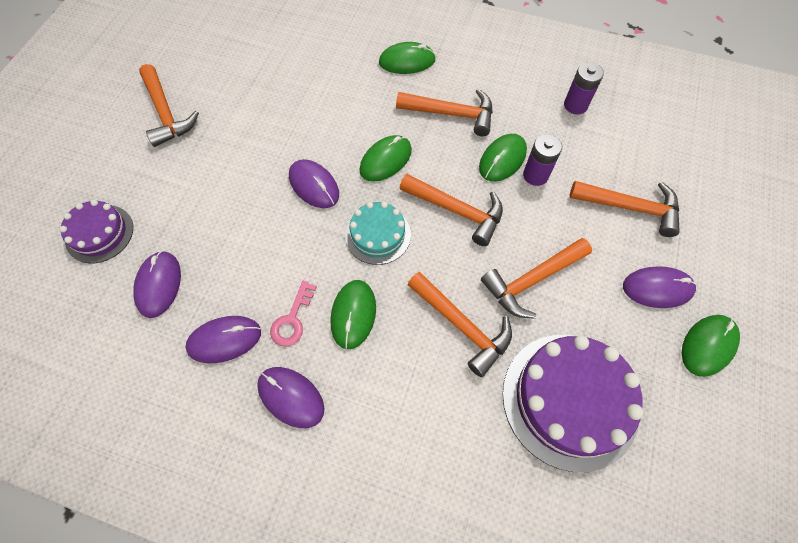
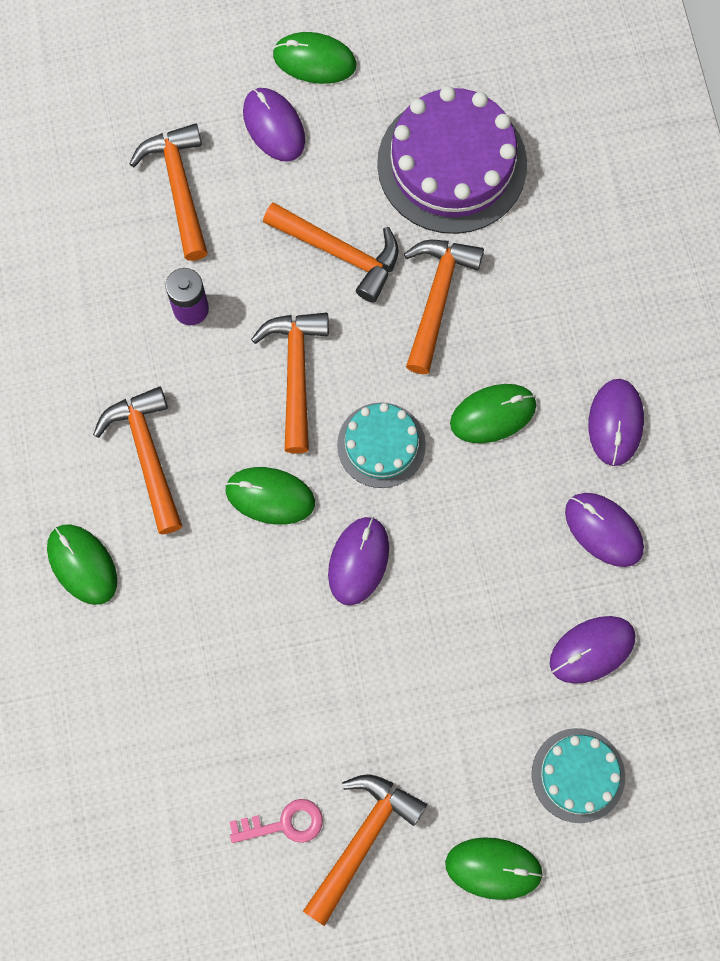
camera: 120 degrees left, 10 degrees up
(99, 233) = (578, 775): purple cake -> turquoise cake
(292, 319) = (537, 474): pink key -> pink key (284, 823)
(502, 159) = (188, 357): green mouse -> green mouse (493, 868)
(575, 105) = (46, 308): purple battery -> none

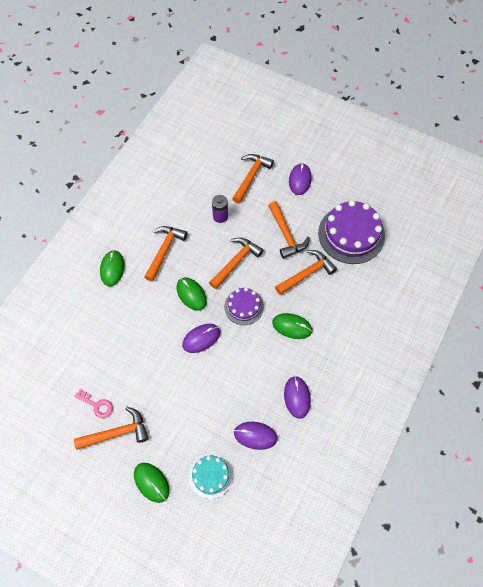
camera: 40 degrees right, 10 degrees down
(314, 60) = (332, 169): green mouse -> none
(381, 445) = (244, 307): turquoise cake -> purple cake
(615, 423) = (334, 364): purple mouse -> none

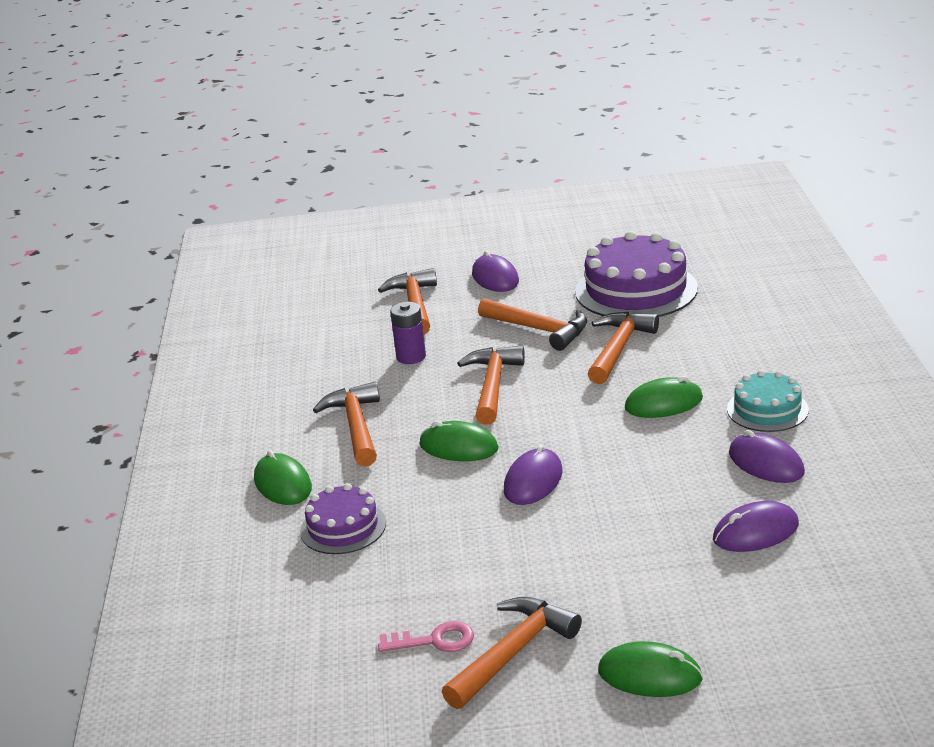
camera: 30 degrees left, 35 degrees down
(210, 476) = (742, 611): turquoise cake -> turquoise cake (767, 409)
(244, 307) = (562, 420): purple cake -> purple cake (343, 527)

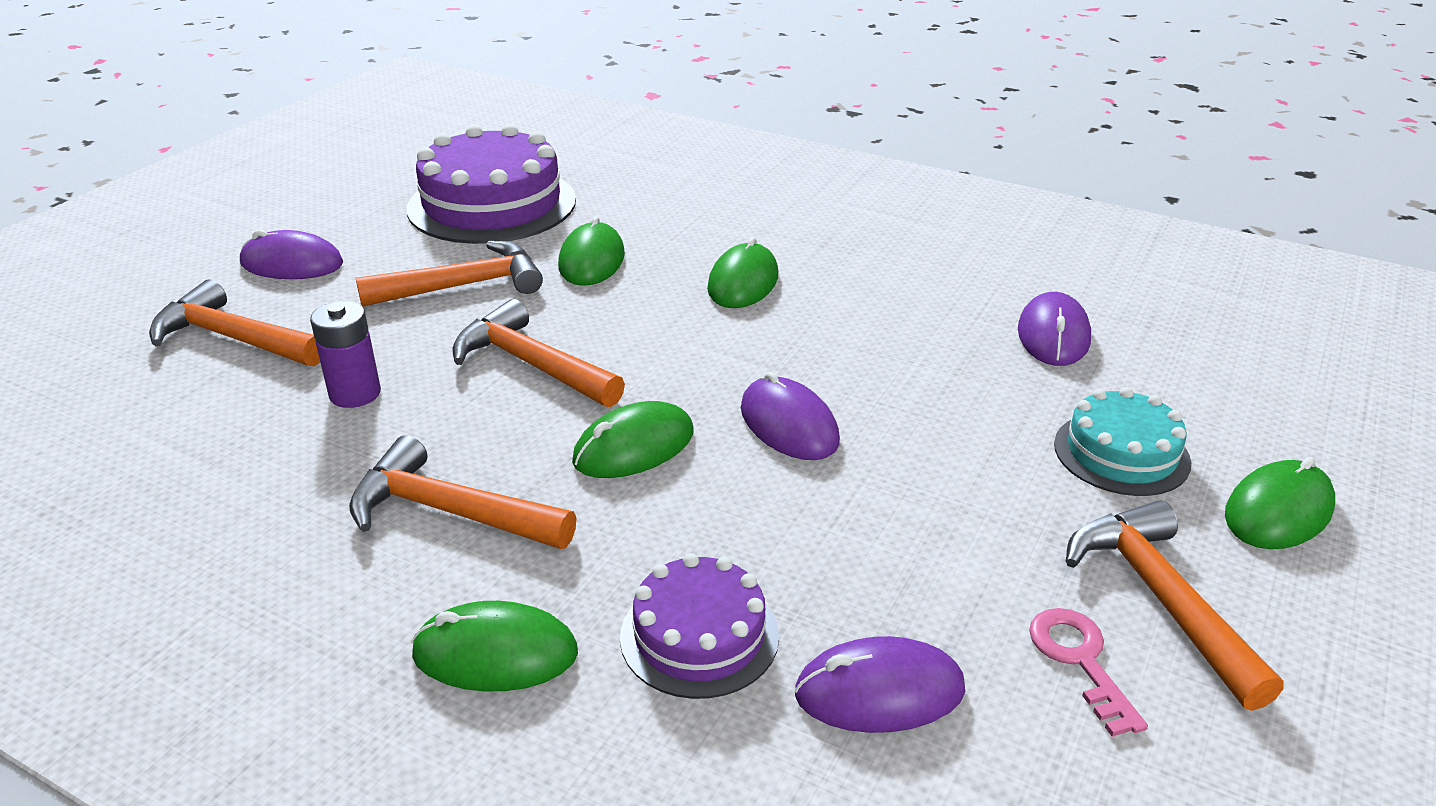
camera: 60 degrees left, 5 degrees up
(434, 640) = (1080, 661): pink key -> pink key turned 45 degrees counterclockwise
(618, 349) = (591, 260): orange hammer -> green mouse
(766, 463) = (932, 279): purple mouse -> purple mouse (879, 691)
(767, 409) = (836, 239): turquoise cake -> turquoise cake (1121, 453)

